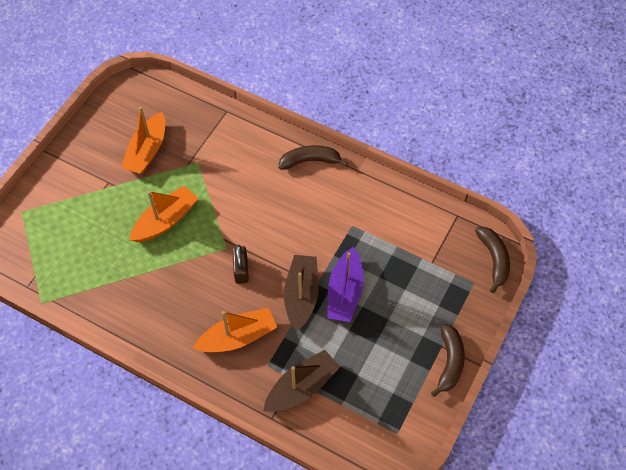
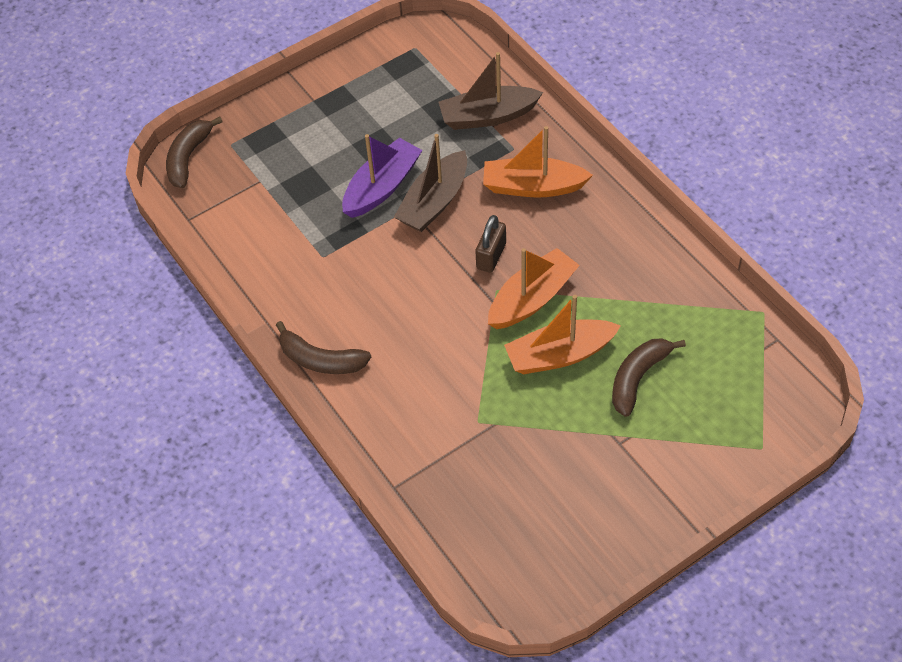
camera: 150 degrees left, 5 degrees down
(147, 151) = (543, 469): orange boat -> orange boat (532, 299)
(449, 362) = (317, 84): brown banana -> brown banana (638, 378)

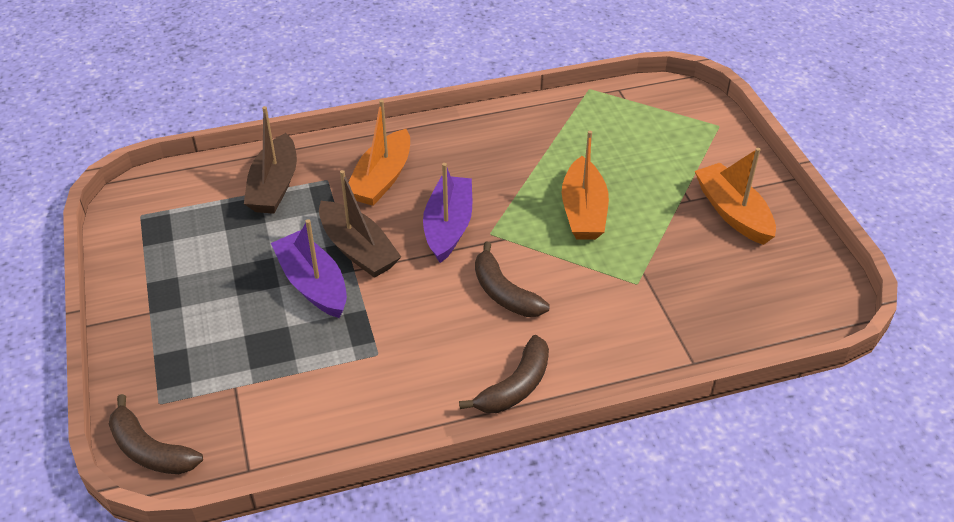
camera: 75 degrees left, 10 degrees down
(491, 256) = (448, 227): brown padlock -> purple boat
(532, 299) = (512, 212): orange boat -> orange boat (733, 212)
(638, 378) = (627, 172): brown banana -> brown banana (504, 293)

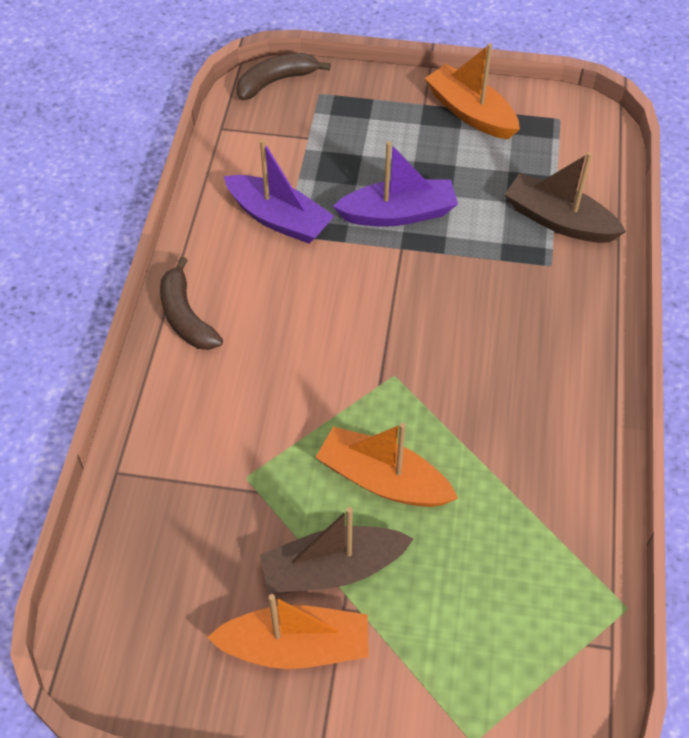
camera: 115 degrees right, 10 degrees up
(358, 250) = (427, 259): brown boat -> brown boat (333, 569)
(382, 179) = (530, 311): orange boat -> orange boat (470, 113)
(448, 227) = (423, 342): purple boat -> purple boat (279, 219)
(504, 293) = (302, 353): brown banana -> none

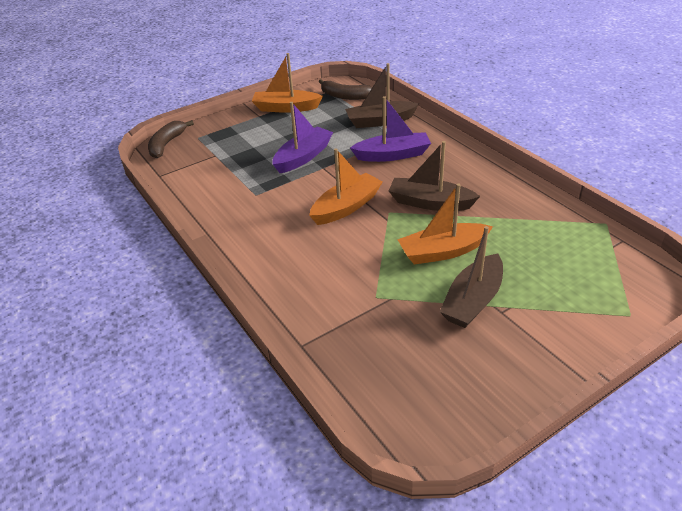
camera: 40 degrees left, 15 degrees down
(186, 317) = (247, 256): brown banana -> brown banana (345, 96)
(279, 219) = (243, 191): purple boat -> purple boat (392, 155)
(296, 647) = (504, 344): orange boat -> orange boat (346, 207)
(456, 400) = (430, 203): none -> brown boat

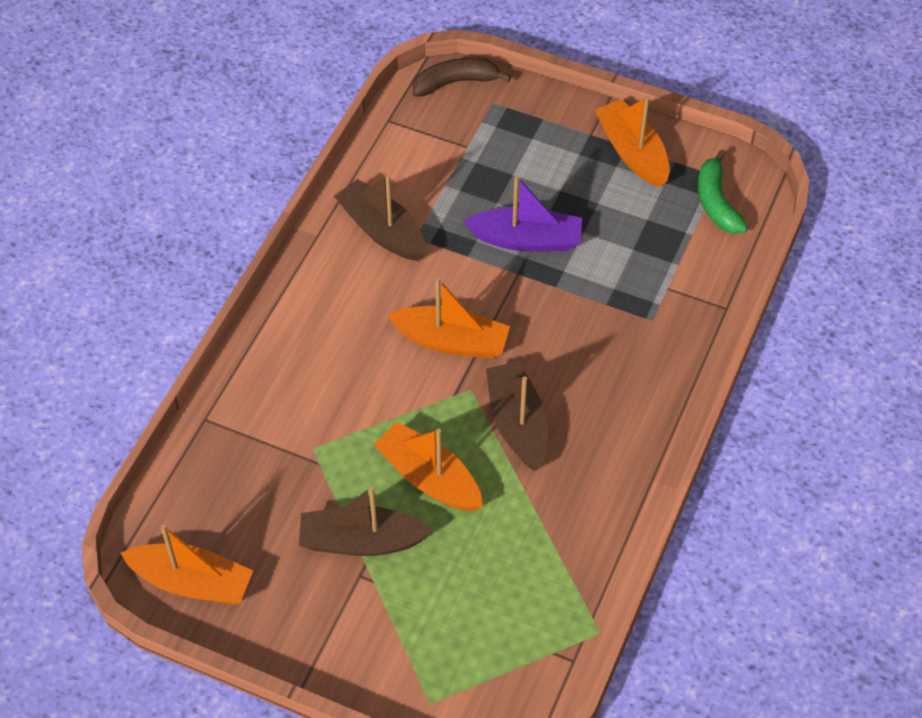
camera: 55 degrees right, 15 degrees up
(345, 96) = (716, 202): brown banana -> green banana
(380, 121) = (676, 278): brown boat -> brown boat (382, 231)
(392, 155) = (599, 334): purple boat -> none
(449, 413) = (192, 582): none -> orange boat

